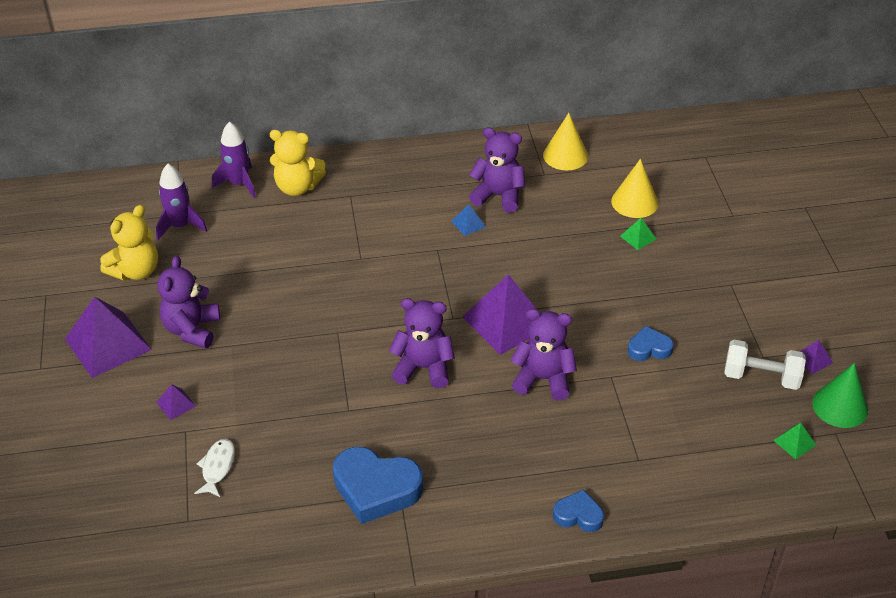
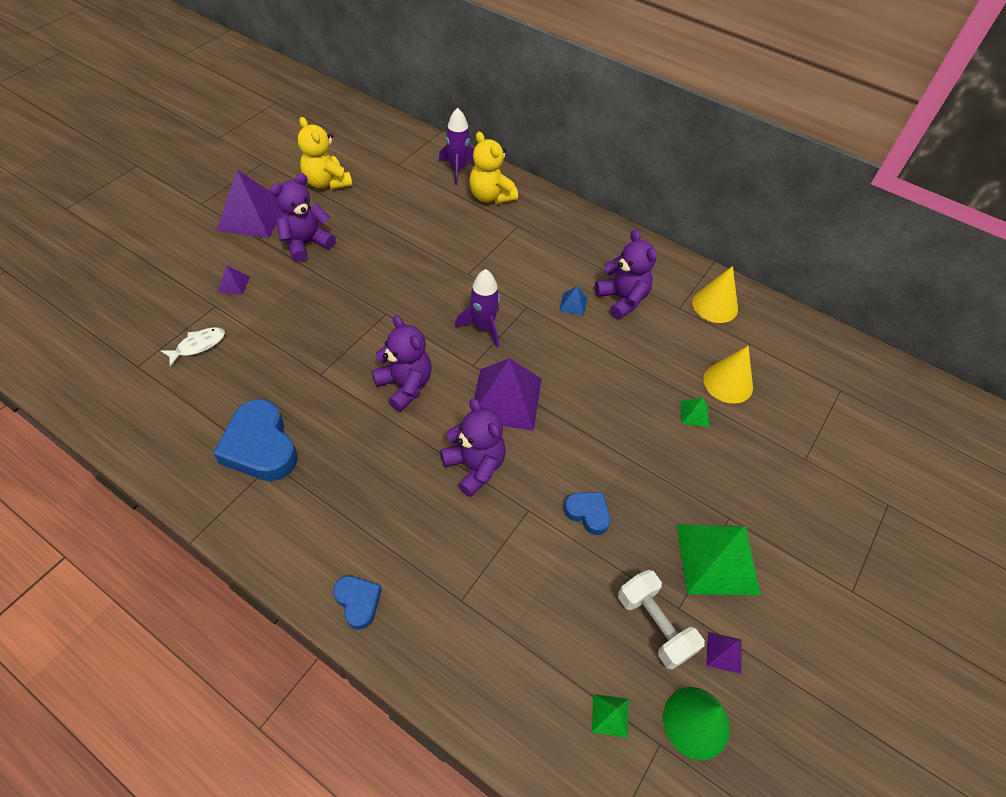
camera: 40 degrees right, 10 degrees up
(136, 271) = (327, 182): yellow teddy bear -> yellow teddy bear turned 60 degrees clockwise
(180, 226) = (388, 172): purple rocket -> purple rocket (483, 327)
(751, 312) = (717, 558): none -> green pyramid

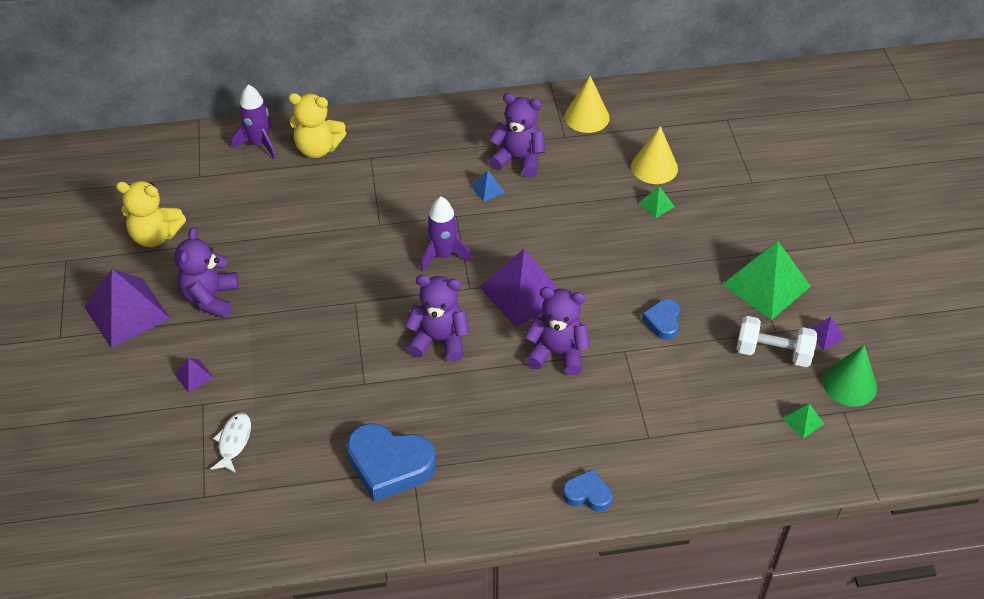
camera: 40 degrees left, 5 degrees down
(588, 513) = (663, 322): blue heart -> blue heart turned 75 degrees counterclockwise

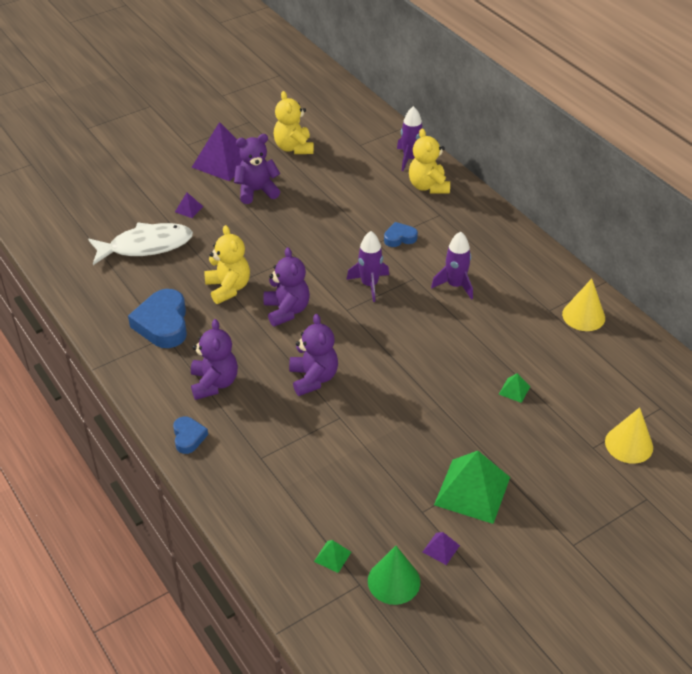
camera: 65 degrees right, 5 degrees down
(234, 442) = (146, 246): white fish -> white fish, size x2.07
(367, 382) = (228, 288): none -> yellow teddy bear
(488, 189) = (455, 285): blue pyramid -> purple rocket
(518, 159) = (501, 292): purple teddy bear -> purple teddy bear (214, 383)
(522, 292) = (361, 339): purple pyramid -> none
(654, 167) = (558, 376): yellow cone -> yellow cone (629, 444)
(663, 322) = (385, 432): blue heart -> blue heart (399, 238)
(773, 353) = (396, 516): white dumbbell -> none

